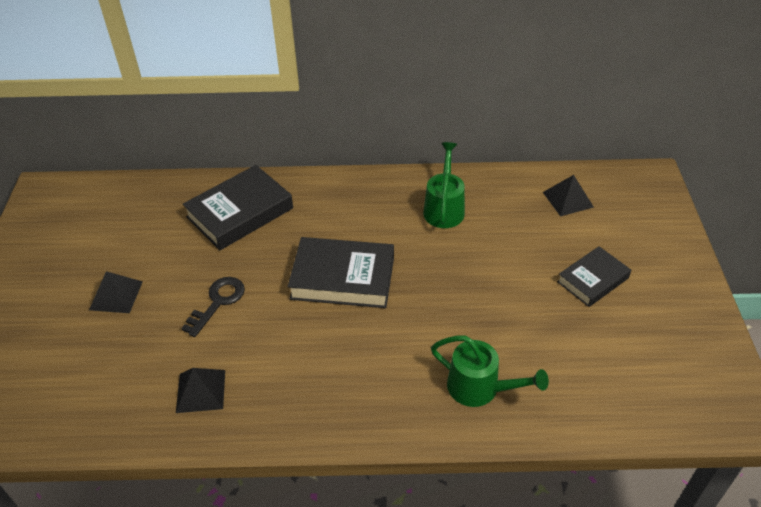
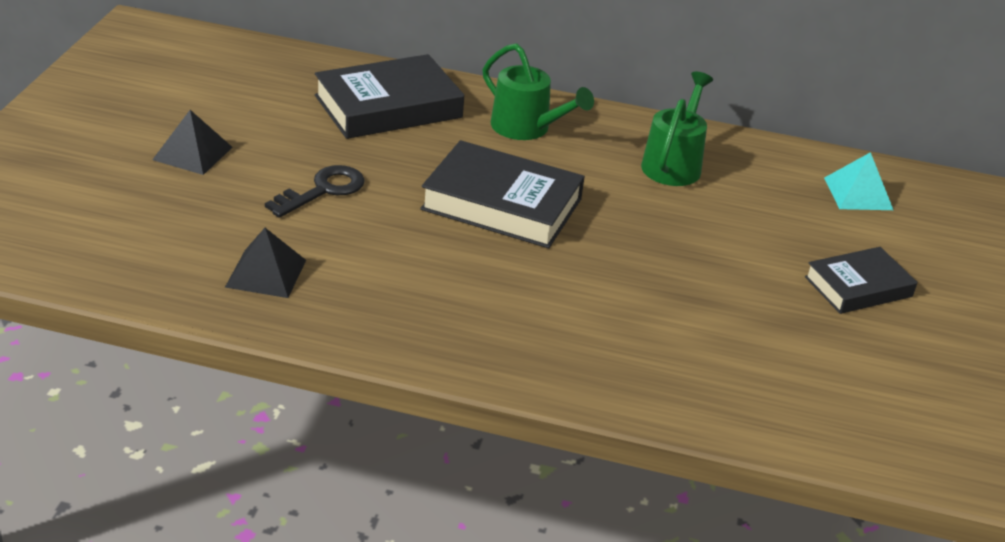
camera: 10 degrees right, 10 degrees down
(480, 388) = (647, 361): green watering can -> green watering can (527, 128)
(567, 199) = (858, 193): black pyramid -> turquoise pyramid

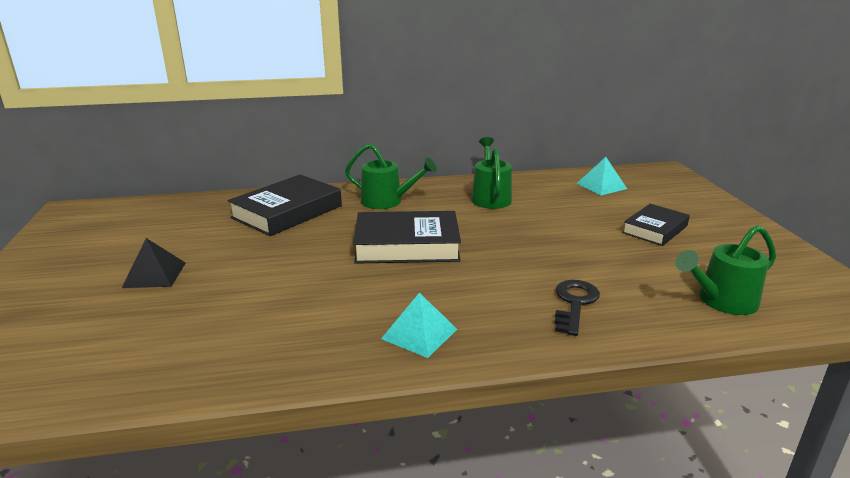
camera: 20 degrees left, 10 degrees down
(266, 273) = (265, 340): black pyramid -> none
(323, 190) = (274, 271): black key -> black key (574, 303)
(429, 322) = (419, 334): none -> turquoise pyramid
(828, 410) = (721, 301): none -> green watering can

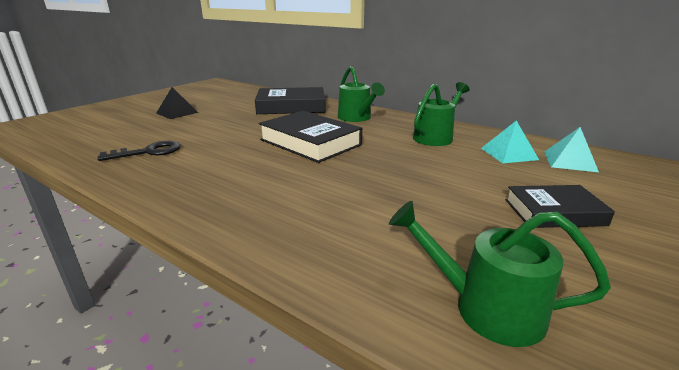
camera: 45 degrees right, 0 degrees up
(419, 334) = (197, 187): turquoise pyramid -> turquoise pyramid (509, 154)
(574, 303) = (329, 224): black key -> black key (148, 152)

